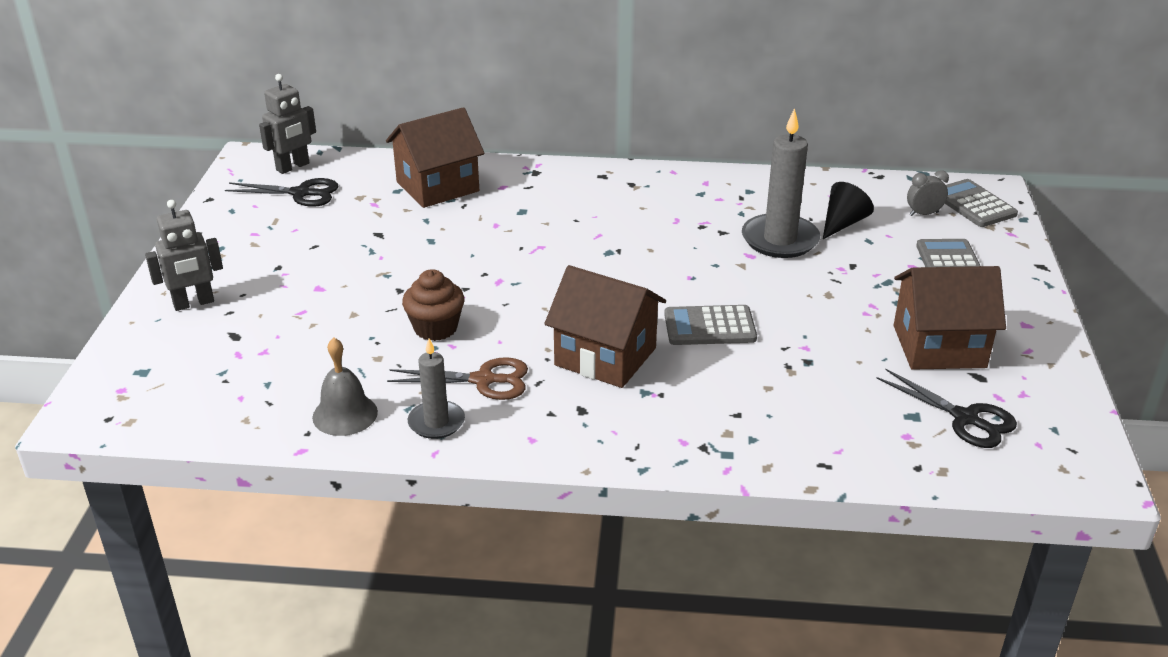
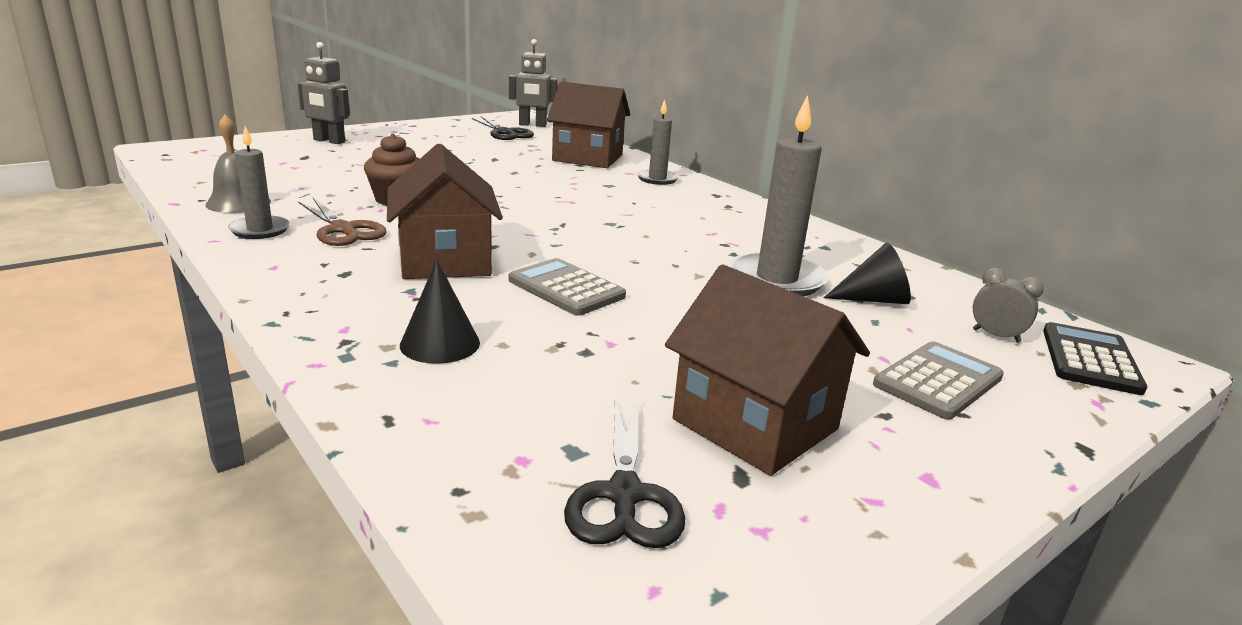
camera: 45 degrees right, 10 degrees down
(535, 182) = (657, 179): none -> grey candle
(745, 411) = (440, 344): none -> black cone
(973, 204) = (1090, 359): grey calculator -> black calculator

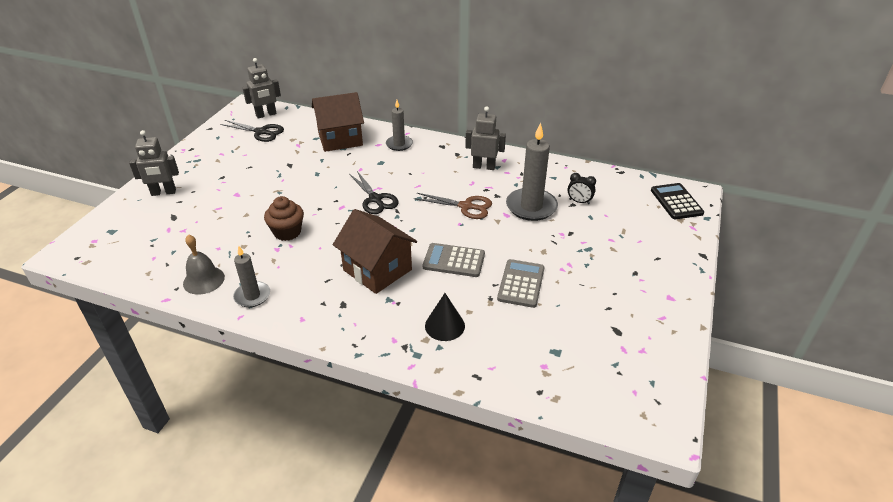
camera: 30 degrees left, 15 degrees up
(343, 229) = (295, 272): brown scissors -> brown scissors (466, 206)
(624, 494) = (591, 361): black scissors -> black scissors (375, 199)
(753, 225) = (484, 167): none -> grey robot
(755, 424) = (600, 303): brown house -> none
(874, 300) = (579, 201): black cone -> black clock
(938, 381) = (638, 243): grey calculator -> grey calculator (521, 284)
(996, 336) = (638, 203): grey clock -> none

